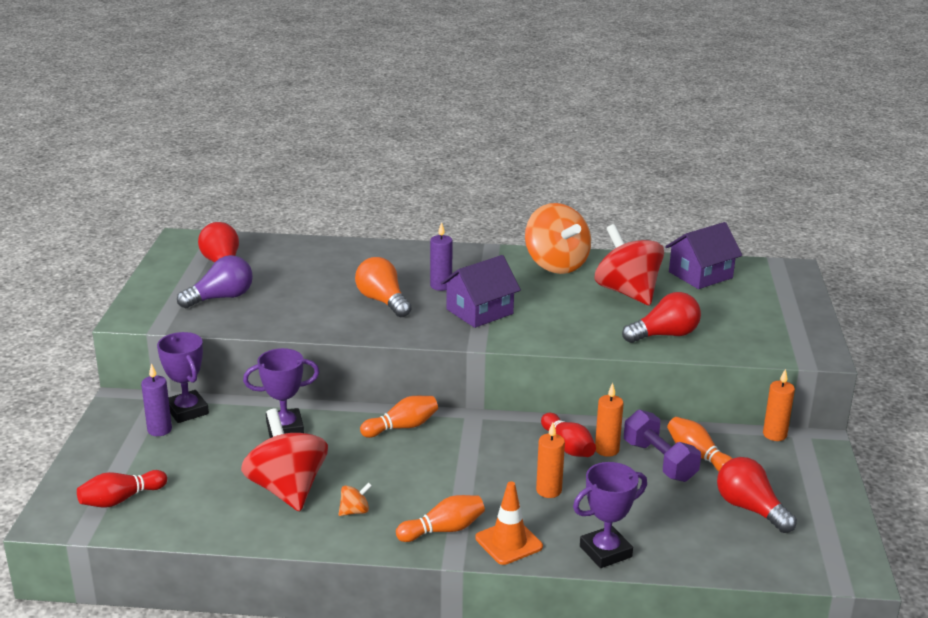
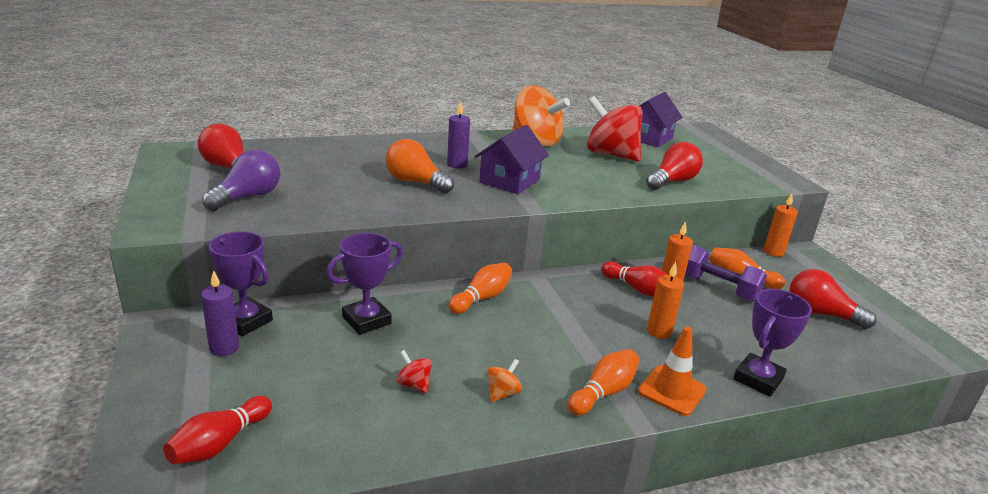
camera: 25 degrees left, 0 degrees up
(287, 489) = (414, 385): red spinning top -> red spinning top, size x0.40

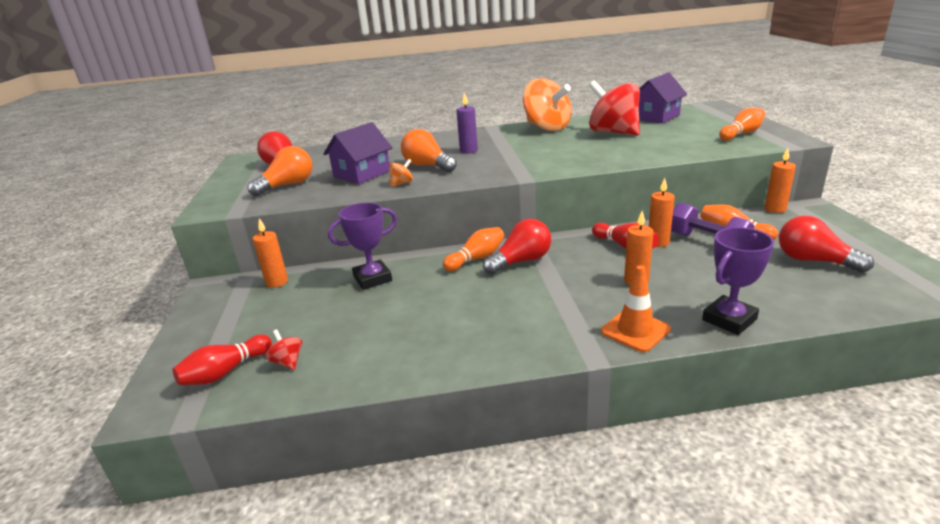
camera: 15 degrees right, 0 degrees up
(224, 348) = (254, 302): purple candle -> none
(246, 321) = (277, 282): purple trophy -> orange candle
(247, 197) = (287, 185): purple light bulb -> orange light bulb
(414, 385) = (396, 327): red spinning top -> red spinning top (288, 362)
(502, 393) = (471, 333): orange spinning top -> orange spinning top (402, 183)
(509, 181) = (510, 159): purple house -> purple house (362, 174)
(603, 392) = (566, 332): orange bowling pin -> orange bowling pin (741, 134)
(672, 181) = (667, 149): red light bulb -> red light bulb (521, 261)

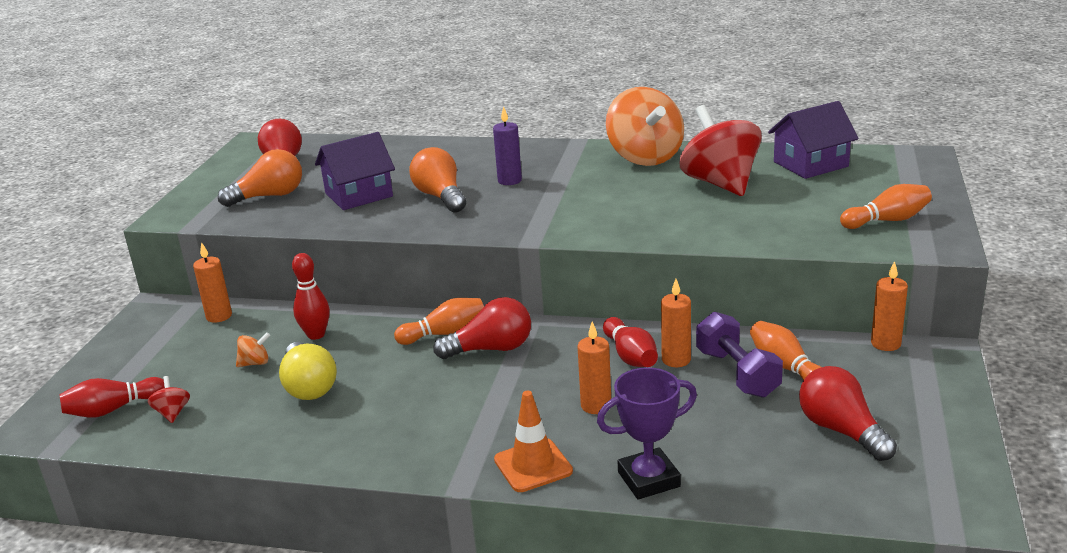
camera: 20 degrees right, 0 degrees up
(372, 279) = (316, 335): purple trophy -> red bowling pin
(398, 315) = (309, 386): none -> yellow light bulb
(402, 183) = (389, 219): orange spinning top -> orange spinning top (255, 363)

